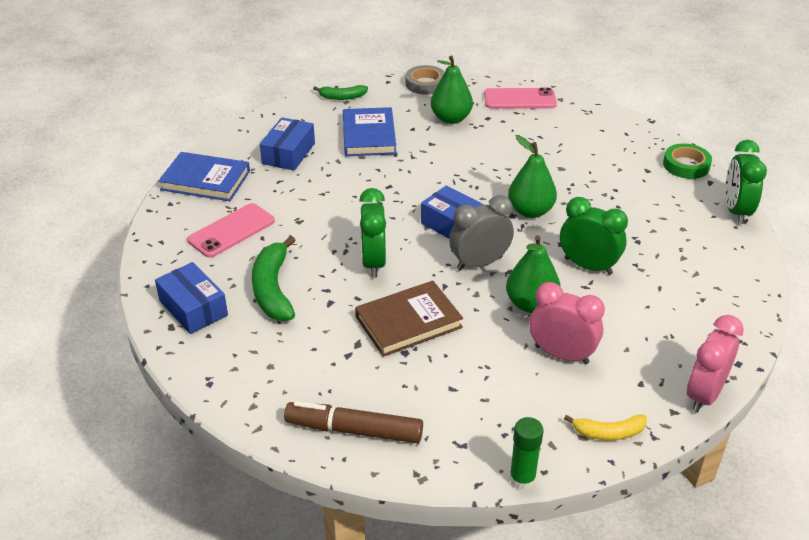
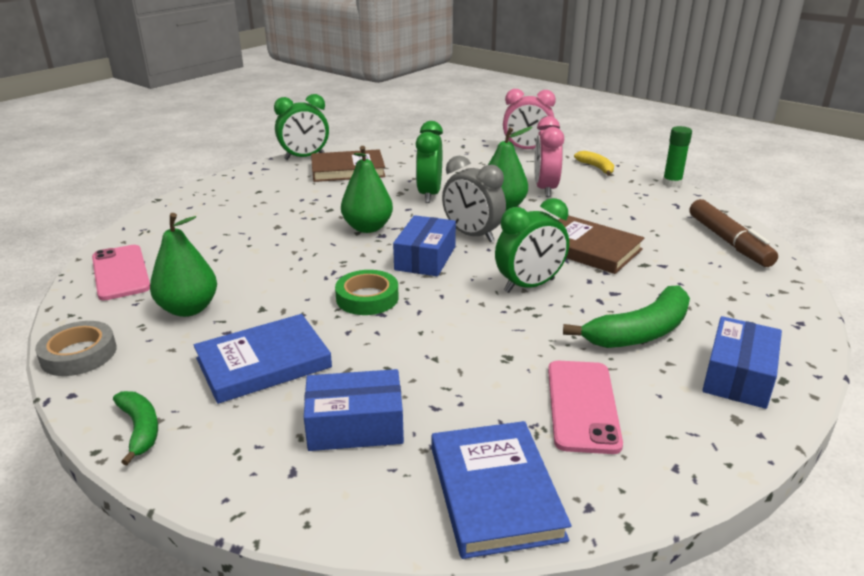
camera: 115 degrees left, 10 degrees down
(231, 231) = (582, 406): pink phone -> pink phone turned 75 degrees clockwise
(683, 231) = (348, 170): none -> brown book
(686, 165) = (241, 178): green tape -> green tape (367, 298)

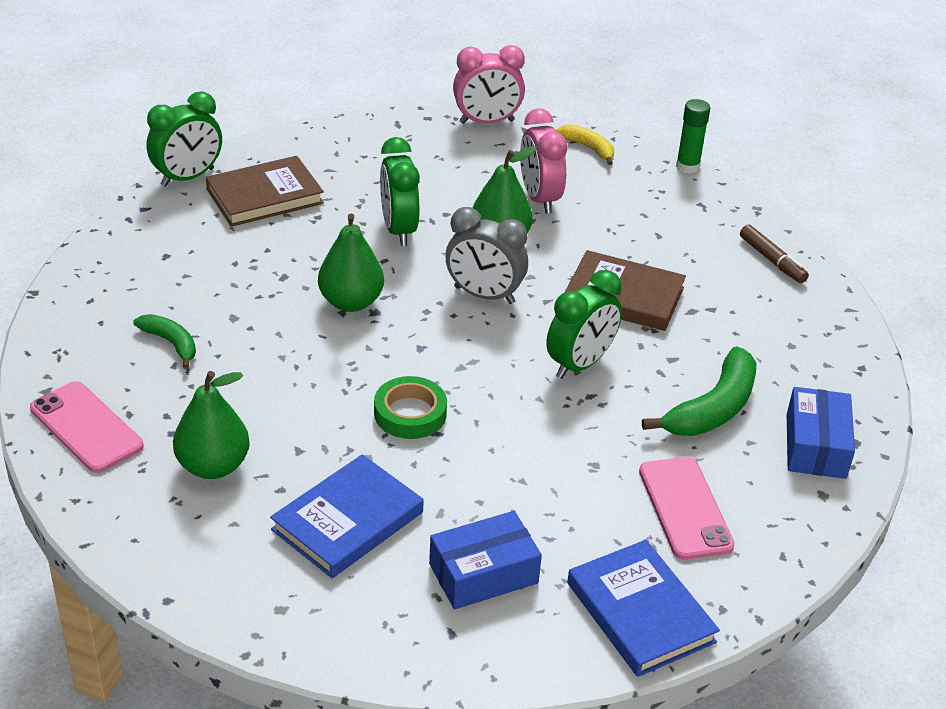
camera: 20 degrees left, 10 degrees up
(79, 354) = (133, 550): grey tape -> none
(140, 429) = (273, 622): green banana -> green banana (171, 343)
(425, 258) = (446, 341): blue box -> none
(728, 242) = (772, 260): brown marker -> brown marker, size x0.64

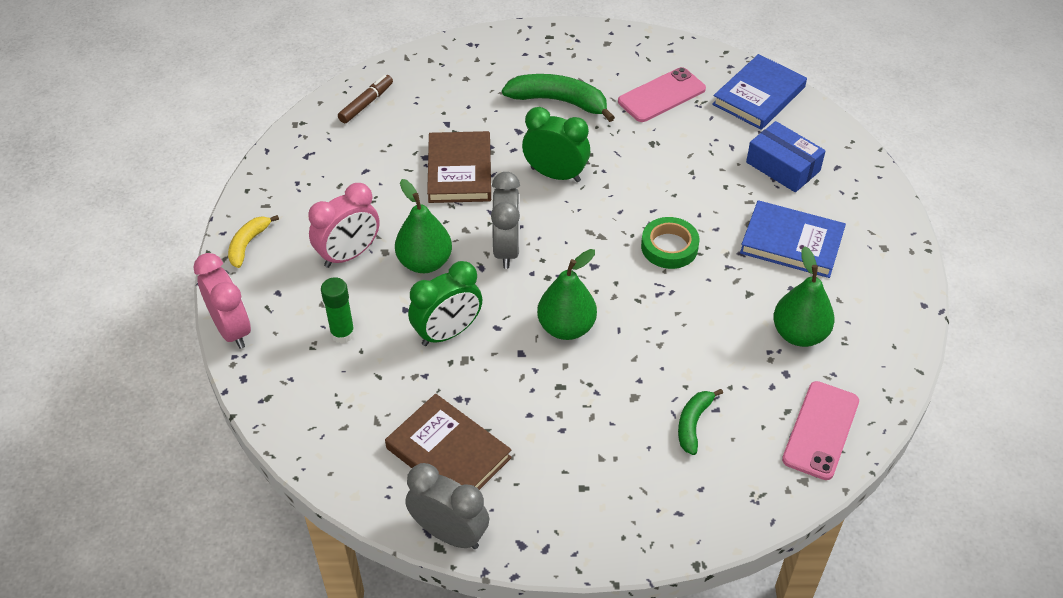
camera: 110 degrees left, 10 degrees up
(188, 177) = (449, 533): green clock -> grey clock
(687, 167) = (250, 175): green glue stick -> green glue stick (342, 333)
(816, 446) = (564, 52): blue box -> none

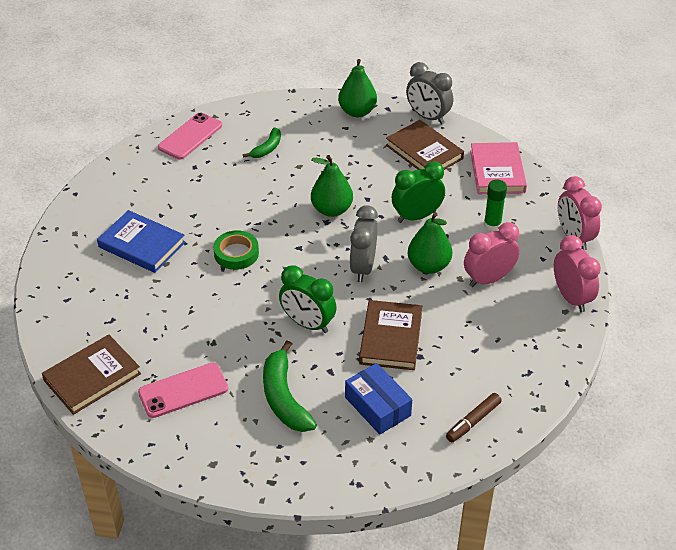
camera: 170 degrees left, 5 degrees down
(248, 244) = (571, 298): yellow banana -> pink clock
(333, 430) = (497, 171): none -> pink book
(559, 101) = (284, 398): green banana -> green banana turned 45 degrees clockwise
(759, 96) = (92, 377): blue book -> brown book
(783, 166) = (112, 305): blue box -> blue box (377, 406)
(799, 334) = (172, 186): green pear -> green pear (357, 112)

